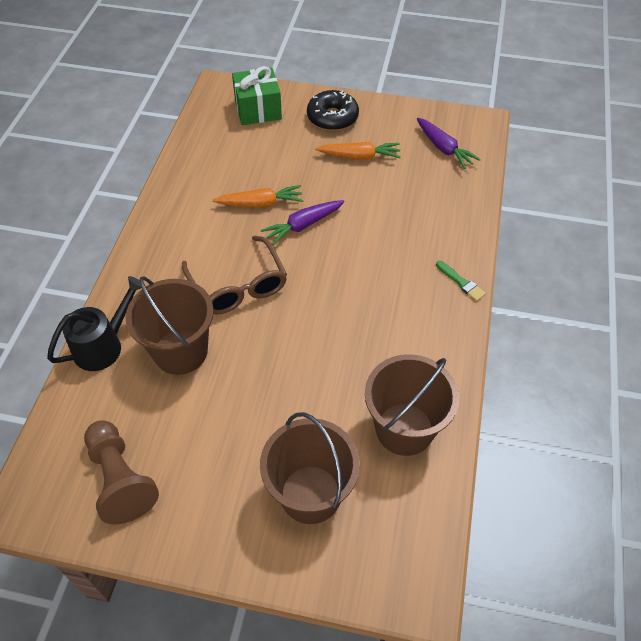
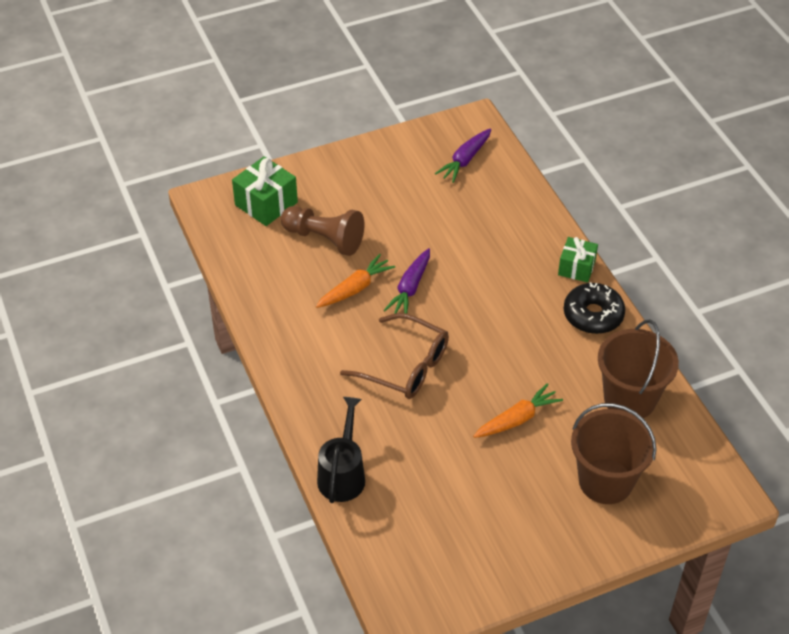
camera: 35 degrees left, 5 degrees down
(120, 479) = (460, 556): brown pawn -> brown pawn (324, 239)
(180, 351) = (410, 442): brown bucket -> none
(332, 117) = (342, 178): black donut -> black donut (593, 315)
(359, 156) = (400, 203): orange carrot -> orange carrot (517, 419)
(443, 148) = (465, 160): purple carrot -> purple carrot turned 105 degrees clockwise
(461, 282) = (576, 268): green brush -> green gift

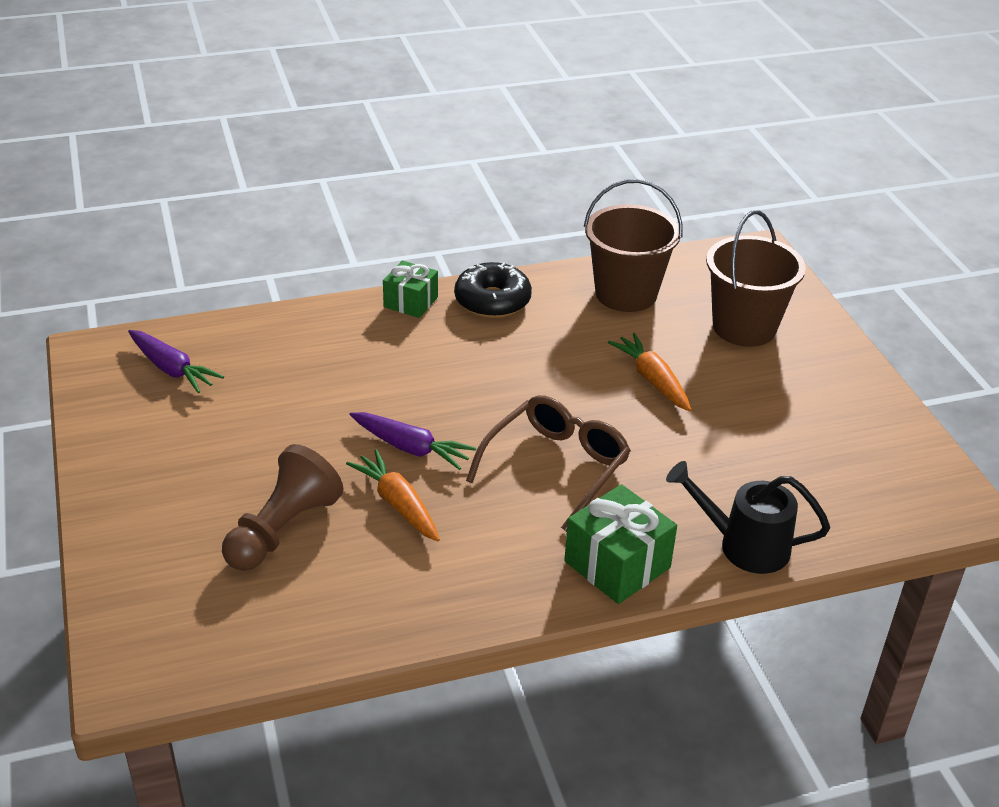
camera: 85 degrees left, 10 degrees down
(266, 204) = (175, 595): green gift -> green gift (617, 564)

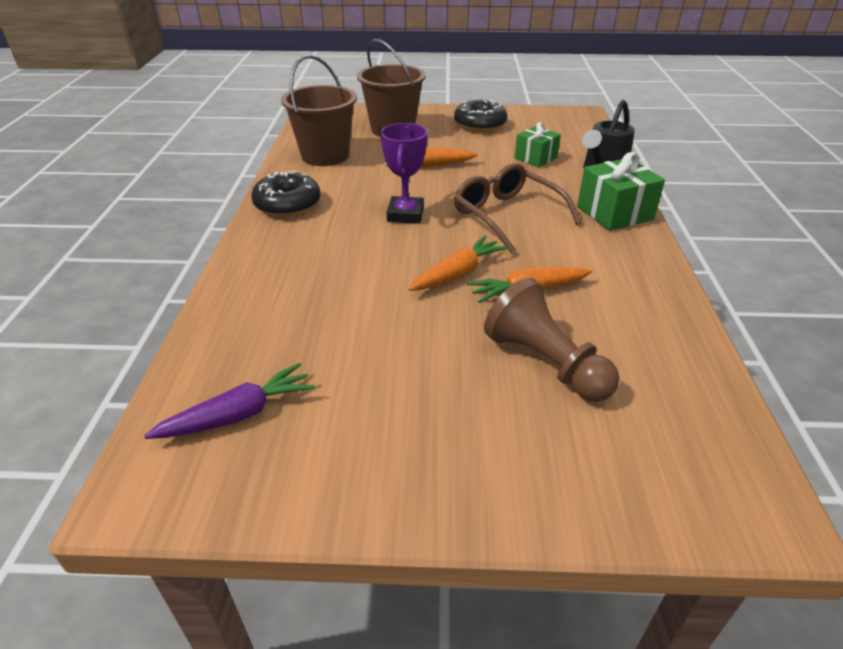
camera: 70 degrees left, 0 degrees up
(410, 302) = (254, 241): green gift -> green gift (535, 158)
(411, 448) = (458, 273): purple carrot -> orange carrot
(515, 387) = (405, 214): none -> purple trophy
(824, 402) = (480, 125): none -> black donut

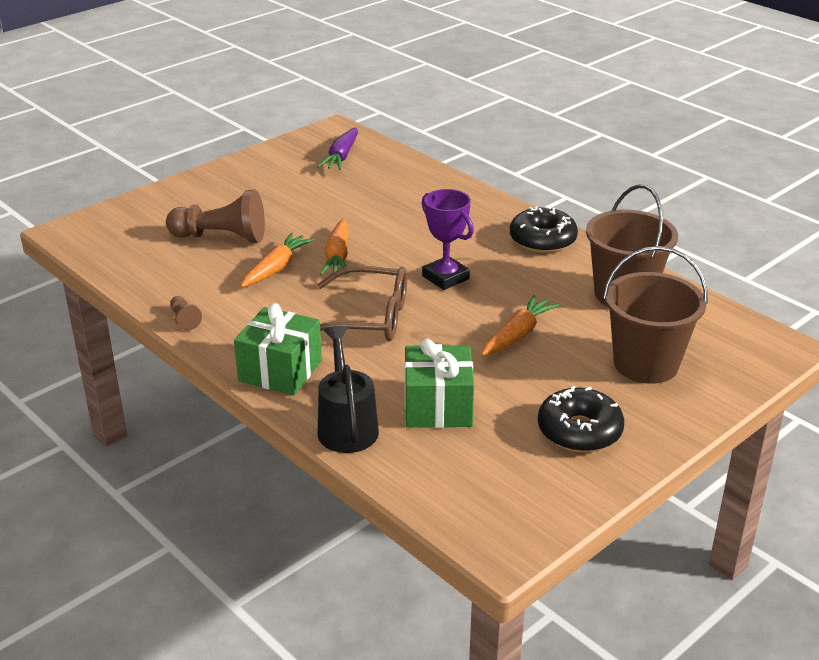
camera: 135 degrees right, 5 degrees down
(535, 158) = (438, 406): green gift -> green gift, size x1.50
(664, 285) = (184, 319): none -> brown pawn

